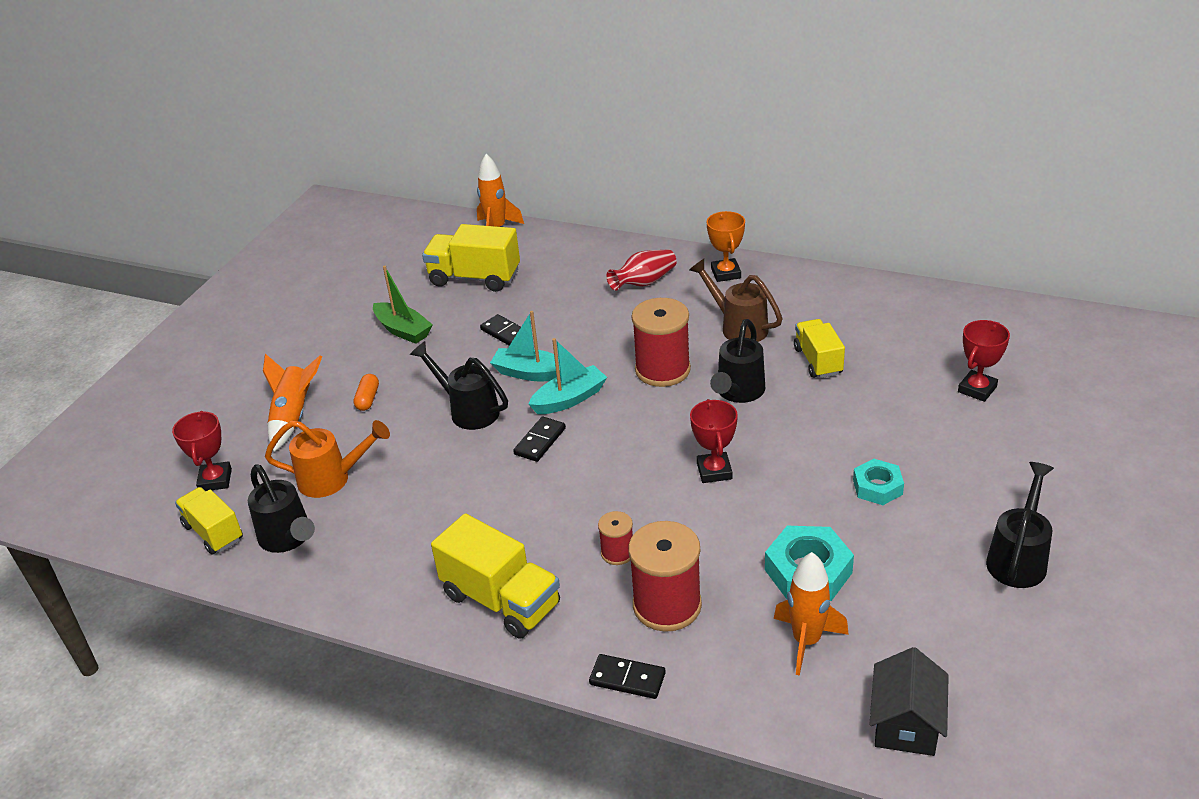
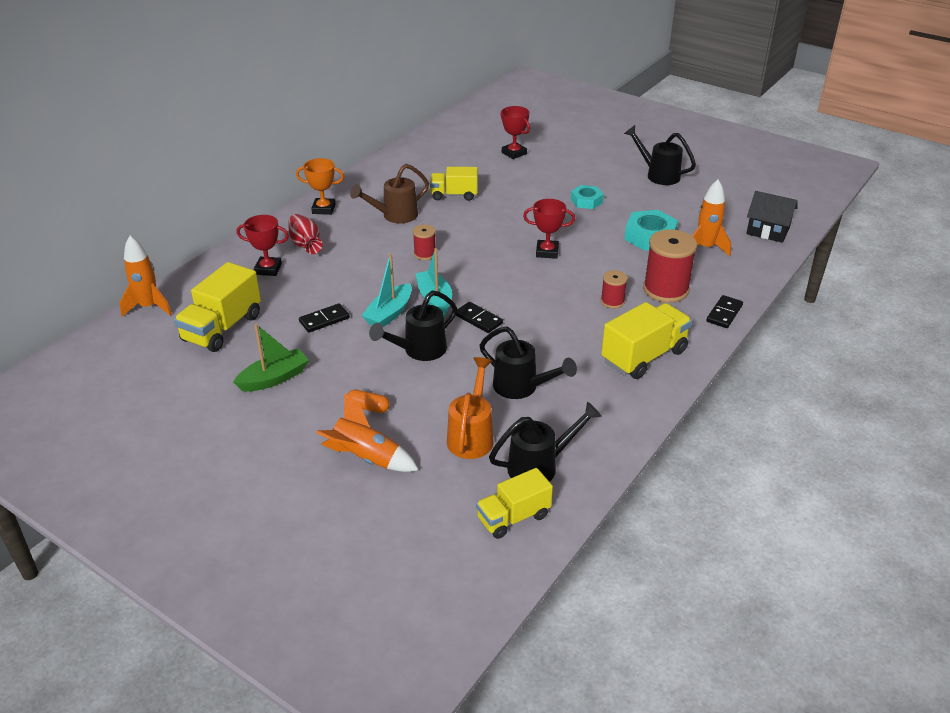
camera: 80 degrees left, 0 degrees up
(215, 480) = (436, 517): red trophy -> red trophy (268, 269)
(662, 370) = (425, 254): red spool -> red spool, size x0.52
(738, 393) = (470, 229): black watering can -> black watering can (522, 388)

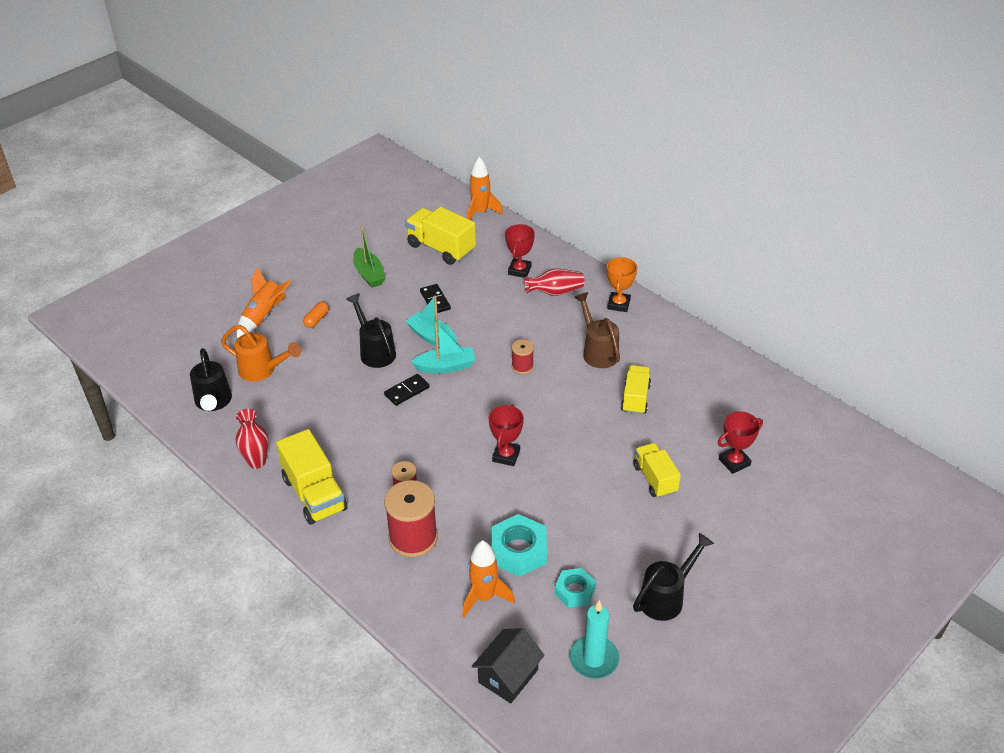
camera: 100 degrees right, 5 degrees up
(513, 517) = (172, 382): yellow truck -> yellow truck (655, 479)
(522, 388) = (304, 406): black watering can -> none
(586, 201) = (608, 509): turquoise nut -> turquoise nut (574, 591)
(619, 406) = (257, 462): none -> red vase
(724, 313) = (357, 576): black domino -> none
(729, 199) = (594, 659): none -> turquoise candle

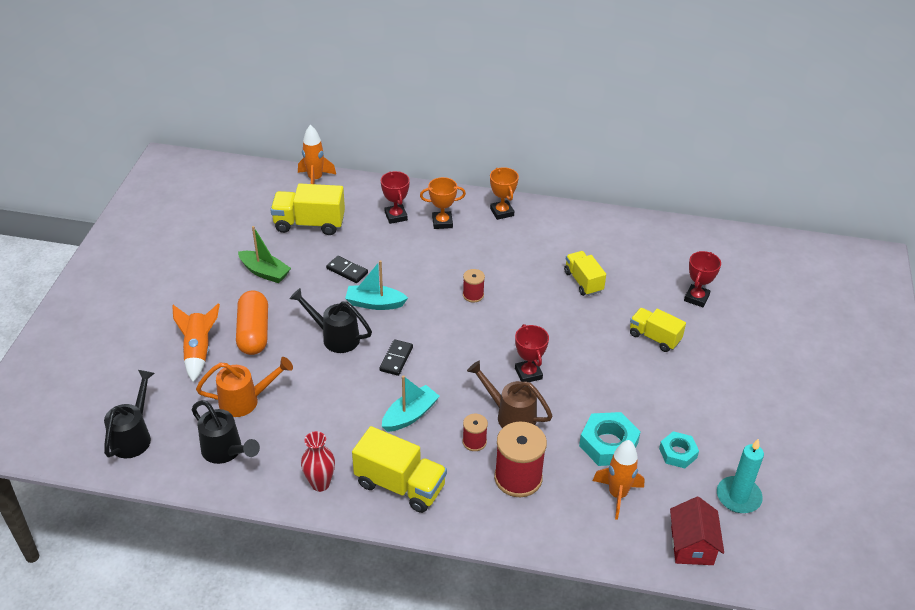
camera: 35 degrees left, 0 degrees up
(316, 319) = (254, 332): orange capsule -> orange capsule, size x2.13
(445, 366) = (410, 323): turquoise boat -> turquoise boat (410, 415)
(508, 676) = (692, 545): black house -> red house
(555, 292) = (442, 222): red vase -> orange trophy
(597, 351) = (520, 256): brown watering can -> brown watering can (510, 415)
(667, 597) = (743, 422): black watering can -> black watering can (134, 436)

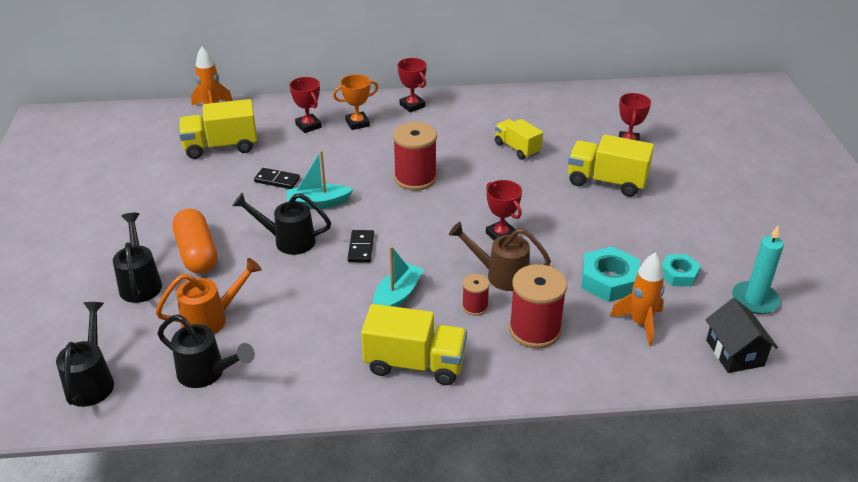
camera: 15 degrees left, 5 degrees down
(198, 351) = (140, 282): orange rocket -> black watering can
(265, 272) = (189, 197): green boat -> none
(320, 484) = (327, 382): red vase -> none
(473, 295) = (415, 178): red spool -> red spool, size x1.93
(502, 212) = (412, 105): orange trophy -> red trophy
(654, 337) = (606, 182): yellow truck -> yellow truck, size x1.52
(692, 545) = (734, 353): red house -> black house

